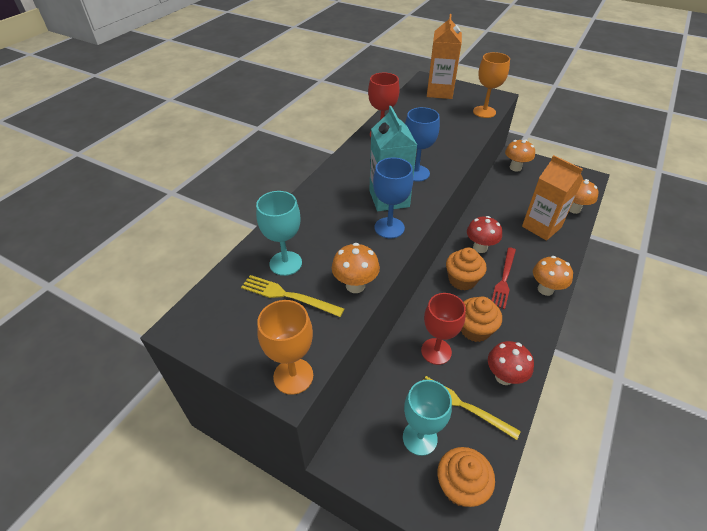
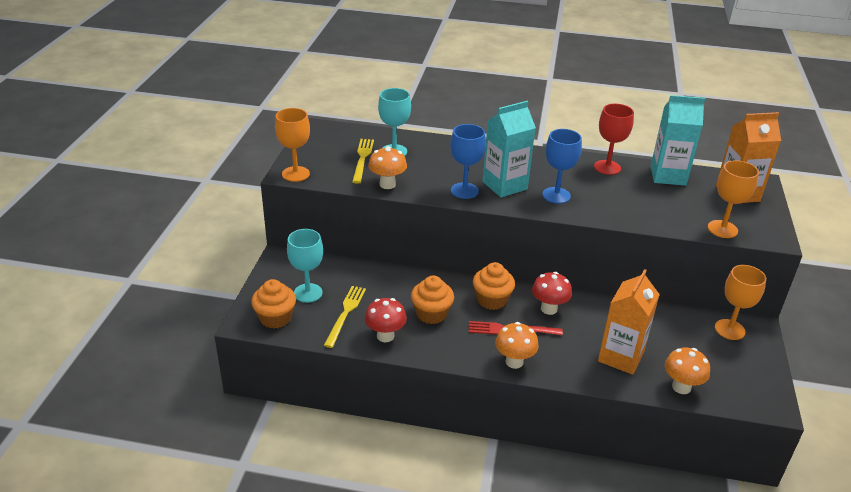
camera: 70 degrees right, 10 degrees down
(405, 111) = (668, 176): none -> turquoise carton
(436, 351) = (394, 292): red goblet -> none
(515, 167) = (729, 329): orange mushroom -> orange goblet

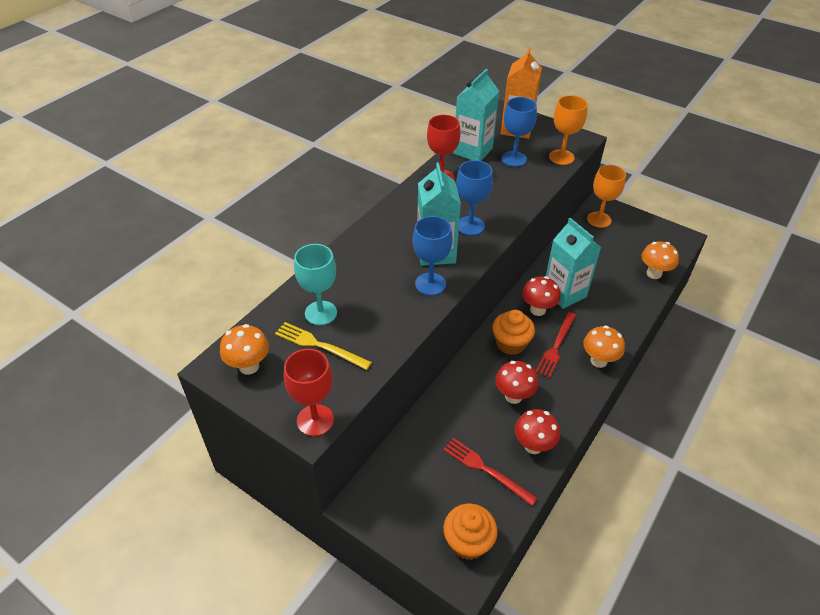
camera: 65 degrees left, 10 degrees up
(295, 174) = (315, 420): orange goblet -> red goblet
(308, 293) = (436, 495): turquoise goblet -> none
(345, 314) = (486, 470): yellow fork -> red fork
(387, 184) = (386, 340): orange mushroom -> orange mushroom (249, 366)
(431, 314) = (513, 396): orange cupcake -> red mushroom
(587, 323) = (564, 293): none -> turquoise carton
(620, 357) = (611, 291): orange carton -> none
(683, 201) = (514, 159): none -> blue goblet

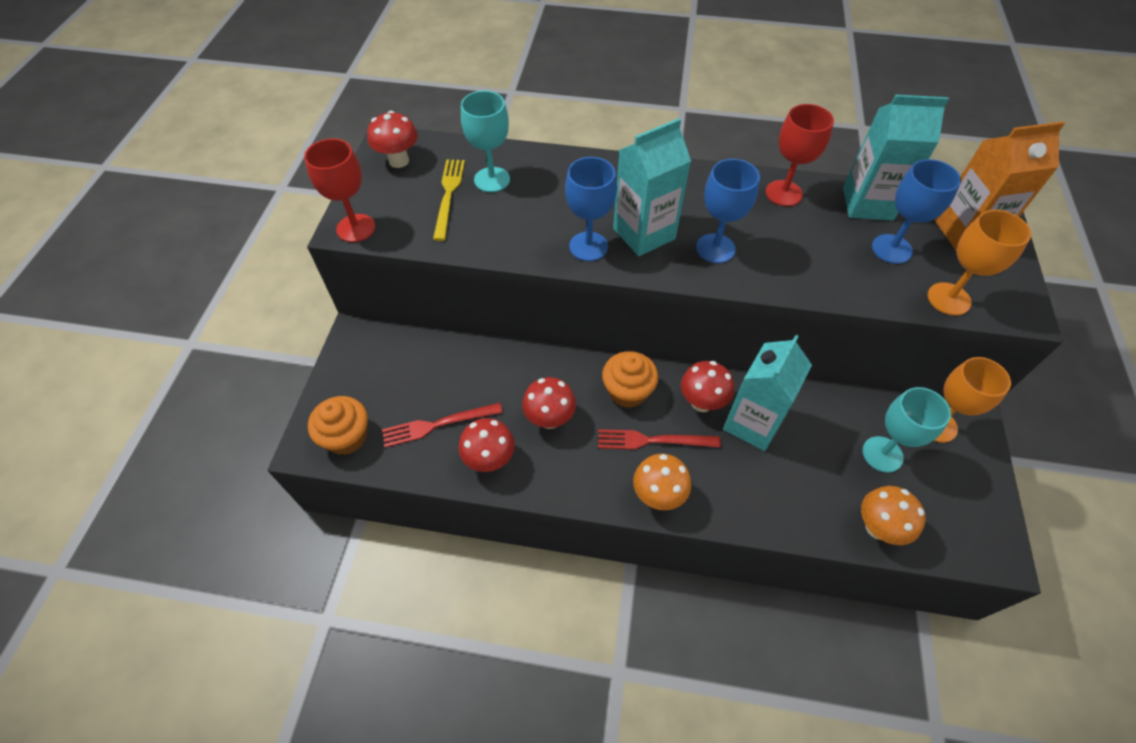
camera: 65 degrees right, 10 degrees up
(249, 366) = (399, 161): orange mushroom -> red mushroom
(486, 470) = (438, 424): red fork -> red fork turned 120 degrees counterclockwise
(608, 249) = (882, 454): none -> turquoise goblet

